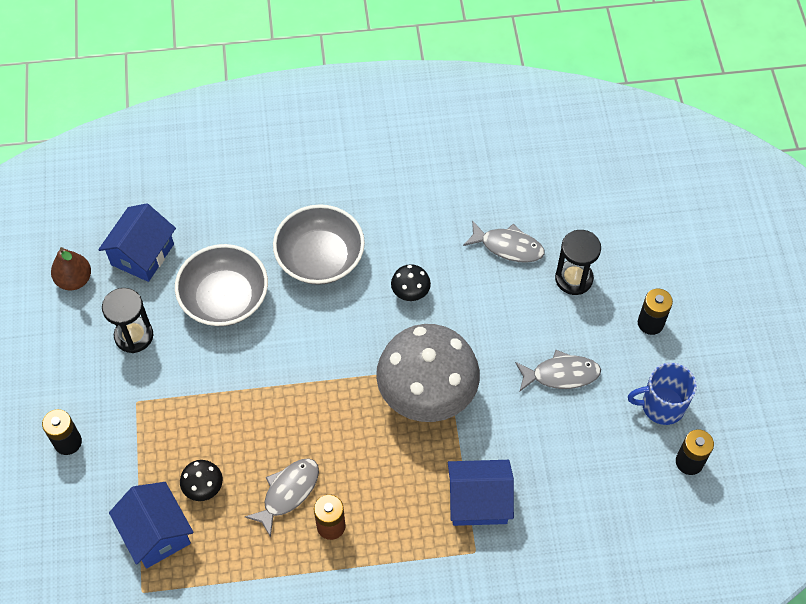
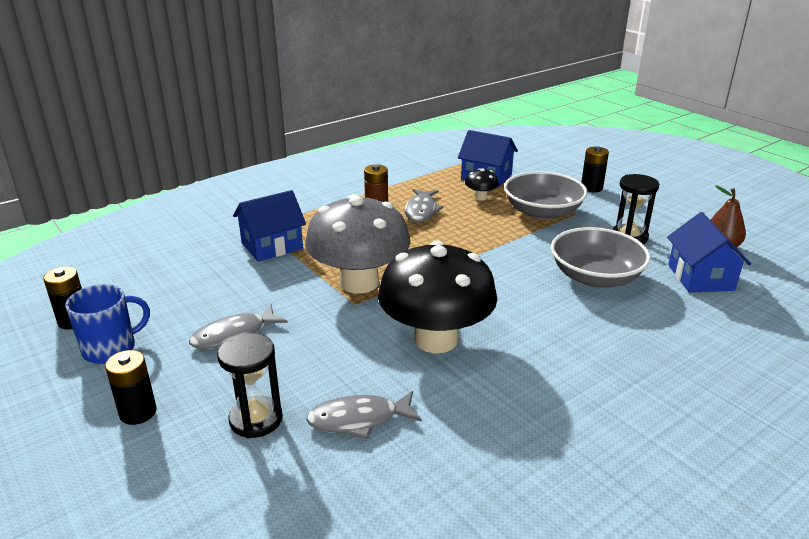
camera: 150 degrees right, 30 degrees down
(320, 258) = (551, 331): grey bowl -> grey bowl (542, 212)
(410, 292) = (436, 339): black mushroom -> black mushroom, size x2.46

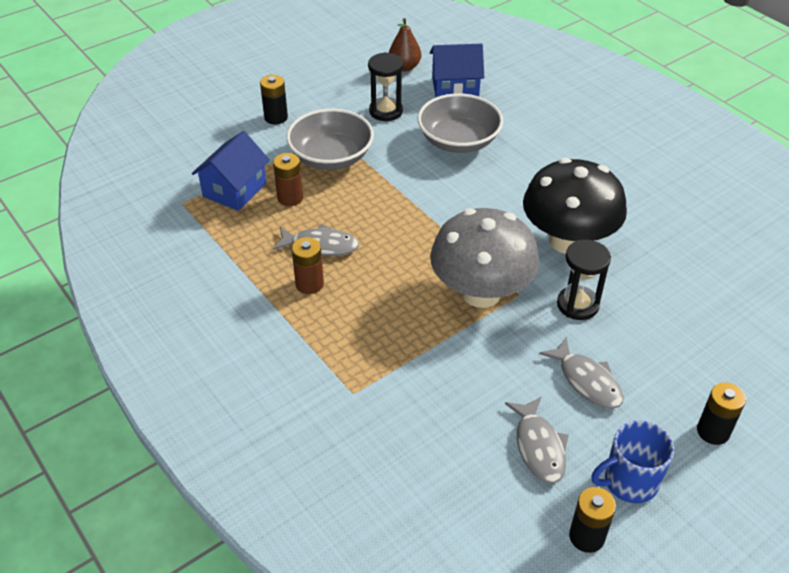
camera: 90 degrees left, 15 degrees up
(111, 349) = (629, 481): blue mug -> blue mug turned 75 degrees counterclockwise
(256, 419) = (697, 347): black hourglass -> black hourglass (577, 305)
(272, 246) = (405, 373): blue house -> none
(358, 420) = (679, 285): grey fish -> grey fish (539, 447)
(480, 197) = (290, 198): black mushroom -> brown battery

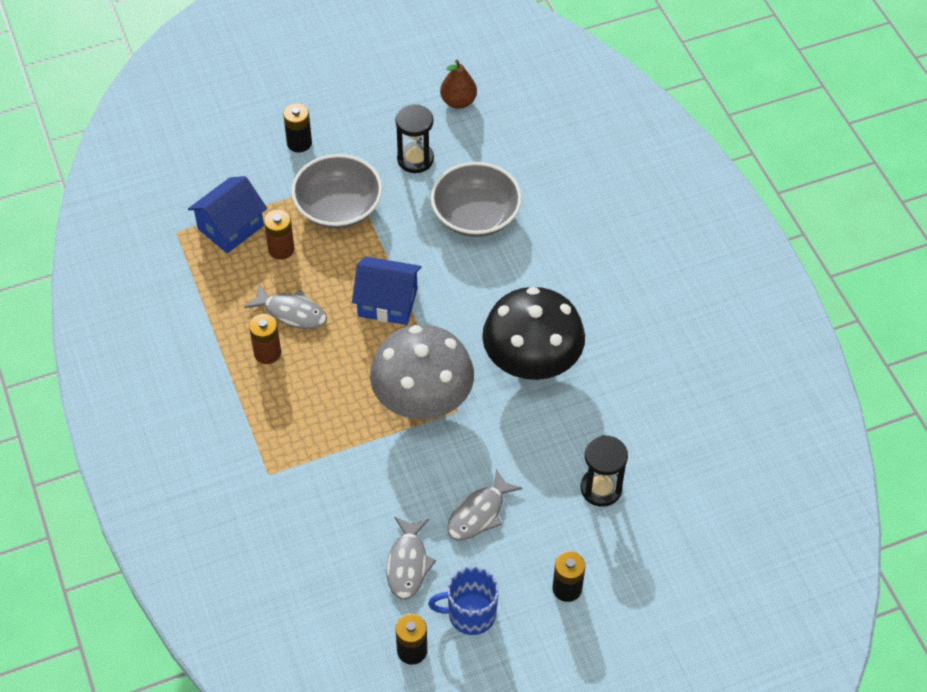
camera: 15 degrees right, 10 degrees up
(455, 87) = (501, 142): blue house -> blue house (387, 302)
(577, 305) = (507, 435): black hourglass -> black hourglass (601, 488)
(587, 381) = (479, 513): grey fish -> grey fish turned 60 degrees clockwise

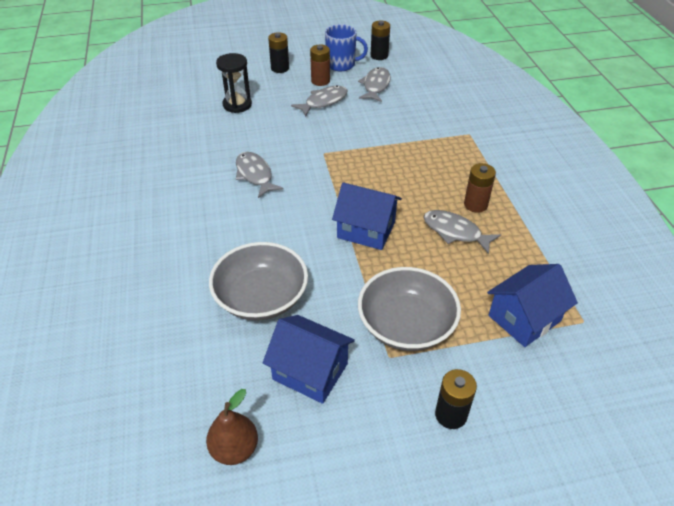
camera: 170 degrees left, 10 degrees down
(281, 249) = (468, 289): brown battery -> brown battery (320, 81)
(415, 159) = (310, 371): black hourglass -> blue house
(422, 400) = (349, 161): grey mushroom -> none
(531, 362) = (255, 175): black mushroom -> grey fish

